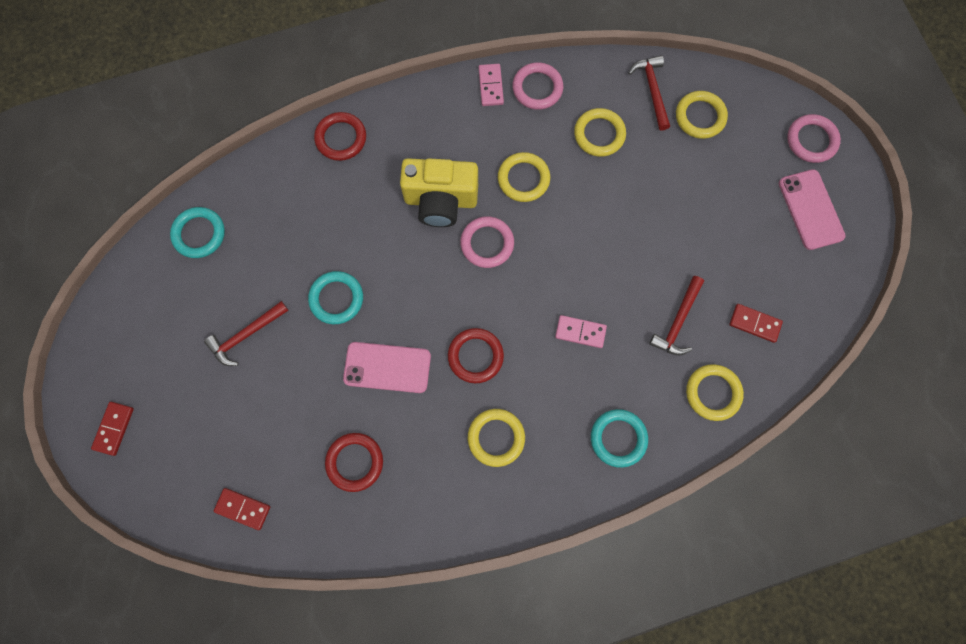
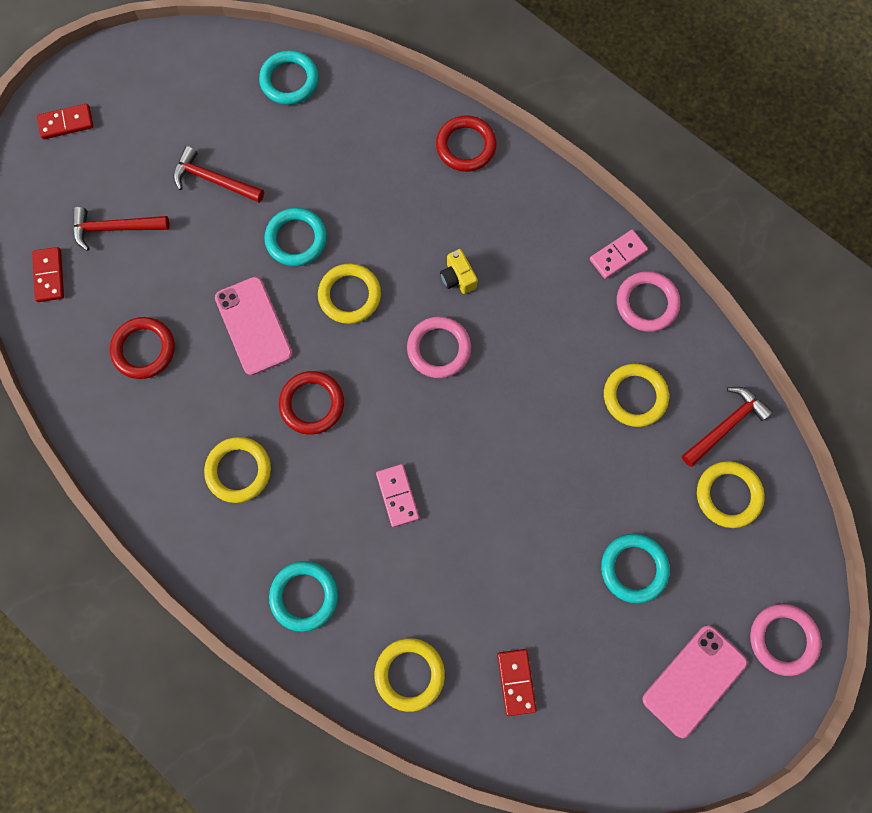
camera: 60 degrees right, 0 degrees up
(441, 201) = (458, 278): yellow camera -> yellow camera, size x0.44
(523, 179) = (533, 346): yellow ring -> yellow ring (350, 295)
(677, 322) = (468, 594): red hammer -> red hammer (115, 228)
(717, 204) = (633, 568): none -> turquoise ring

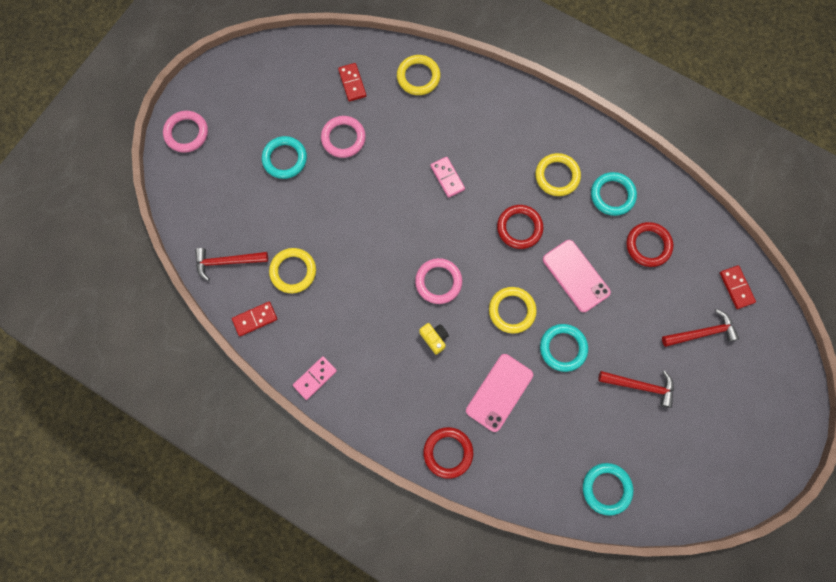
camera: 170 degrees right, 0 degrees up
(66, 123) = (774, 415): red domino -> red domino (255, 319)
(304, 596) = (493, 108): turquoise ring -> turquoise ring (612, 195)
(646, 303) = (290, 343): pink ring -> pink ring (343, 138)
(694, 680) = (242, 101): pink phone -> pink phone (499, 392)
(725, 425) = (227, 262): red hammer -> red hammer turned 45 degrees clockwise
(728, 495) = (224, 215): yellow ring -> none

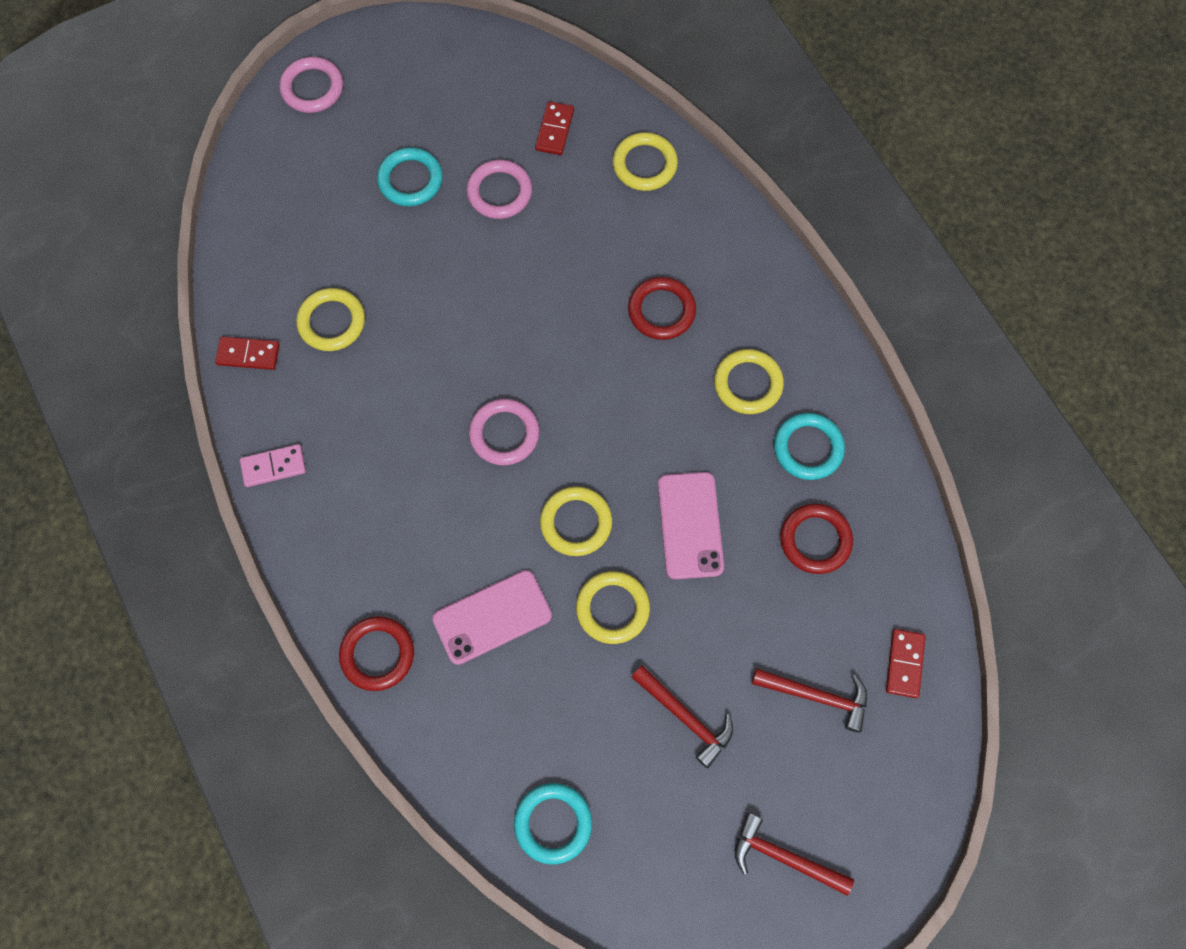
camera: 30 degrees right, 5 degrees down
(227, 262) = (260, 267): red hammer -> red hammer (784, 857)
(434, 338) = (453, 501): yellow camera -> none
(447, 178) = (600, 310): pink domino -> none
(519, 228) = (654, 423): red ring -> red ring (661, 311)
(563, 348) = (612, 608): turquoise ring -> yellow ring

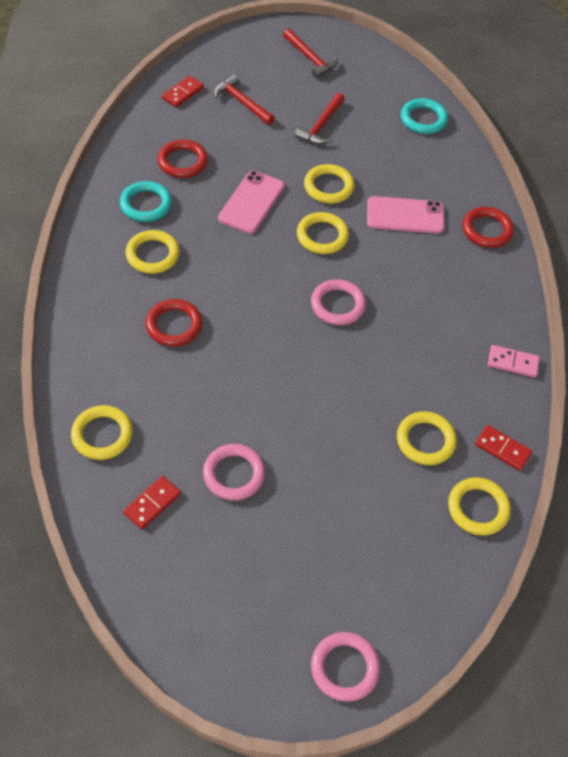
camera: 155 degrees left, 15 degrees down
(251, 279) = (478, 508): none -> yellow ring
(410, 180) = (301, 524): turquoise ring -> none
(685, 717) = (321, 126): red hammer -> red hammer turned 135 degrees counterclockwise

